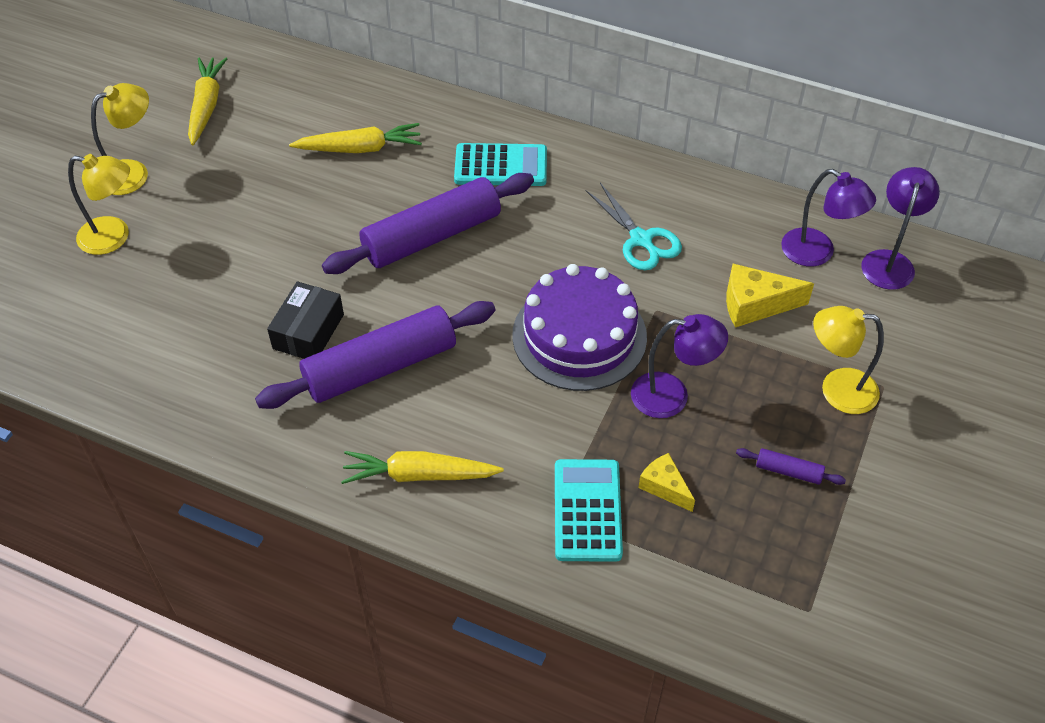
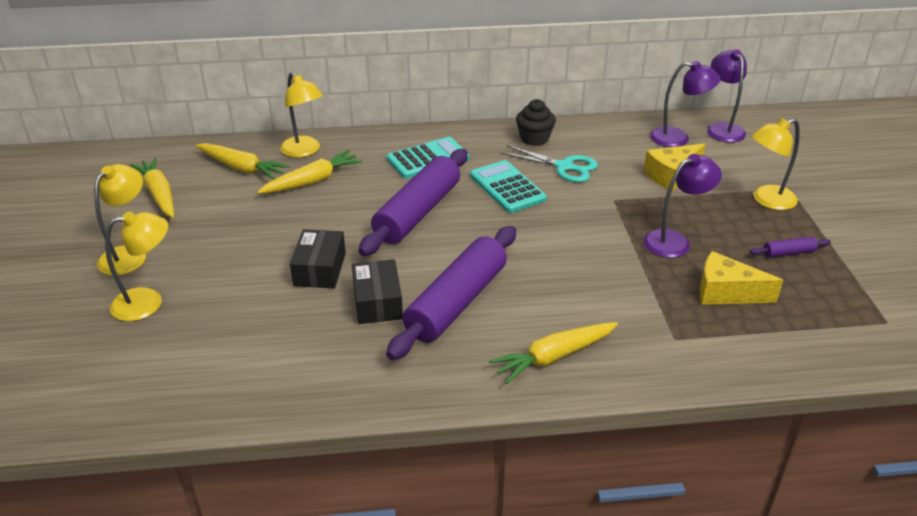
camera: 30 degrees left, 15 degrees down
(285, 267) = (320, 269): none -> black box
(304, 101) = (241, 168): none -> yellow carrot
(382, 103) = (304, 151): none -> yellow lamp
(579, 336) = (579, 231): purple cake -> none
(587, 510) = (692, 327): turquoise calculator -> turquoise calculator (507, 187)
(643, 184) = (534, 139): none -> black cupcake
(664, 487) = (726, 292): yellow cheese -> yellow cheese, size x1.55

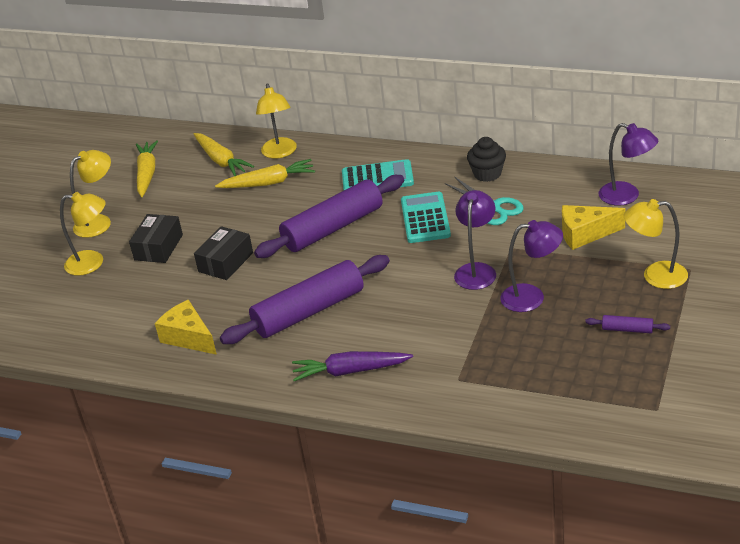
camera: 30 degrees right, 0 degrees up
(377, 302) = (250, 298): black box -> black box (158, 247)
(554, 357) = (350, 371): yellow carrot -> purple carrot
(722, 128) = (682, 193): purple lamp -> purple lamp (477, 270)
(726, 292) = (536, 352): yellow cheese -> yellow cheese (188, 337)

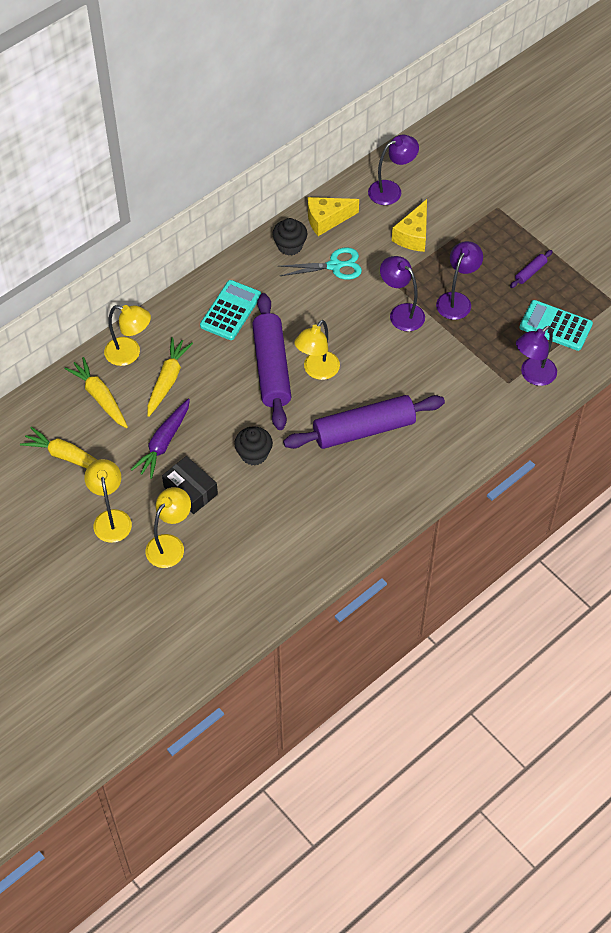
camera: 65 degrees left, 20 degrees up
(188, 337) = (331, 516): yellow cheese -> yellow cheese (327, 220)
(221, 160) = (100, 397): yellow carrot -> yellow carrot turned 120 degrees counterclockwise
(226, 262) = (254, 454): black box -> black cupcake
(309, 311) = (364, 430): purple rolling pin -> purple rolling pin turned 75 degrees clockwise
(350, 371) = (452, 436): purple carrot -> purple carrot (164, 443)
(425, 218) = (312, 309): turquoise calculator -> turquoise calculator (555, 326)
(485, 393) = (533, 375): none -> purple lamp
(655, 276) = (490, 227): yellow lamp -> yellow lamp (317, 371)

